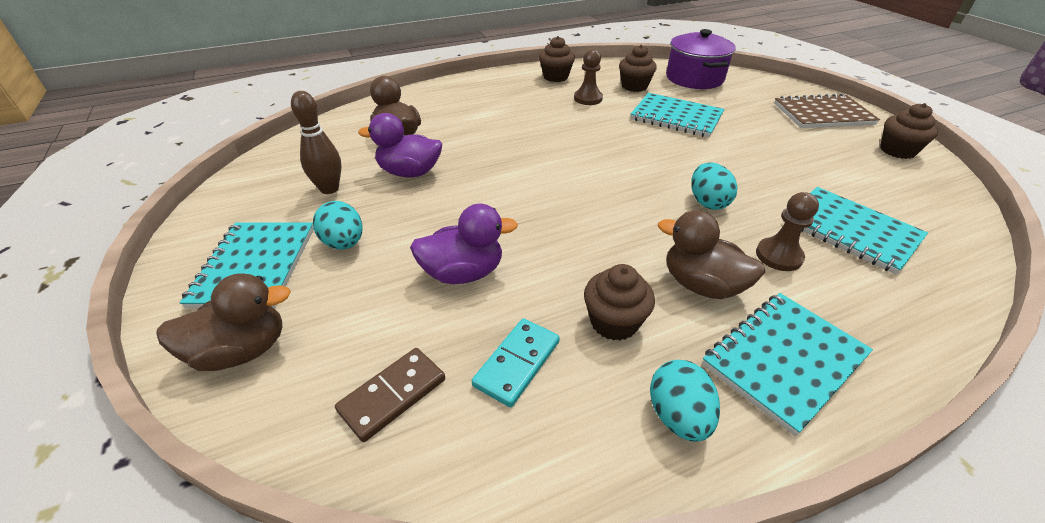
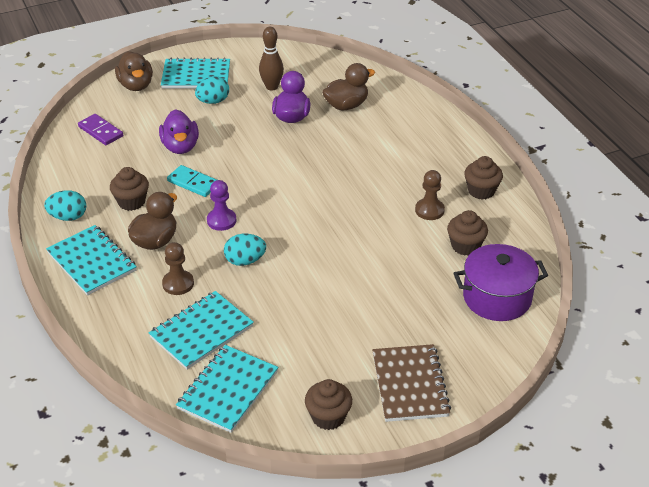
camera: 90 degrees right, 0 degrees up
(393, 395) = (100, 131): brown domino -> purple domino
(517, 363) = (110, 167): turquoise domino -> turquoise domino (193, 183)
(636, 223) = (221, 220): none -> purple pawn
(676, 117) = (392, 266): turquoise notebook -> turquoise notebook (228, 390)

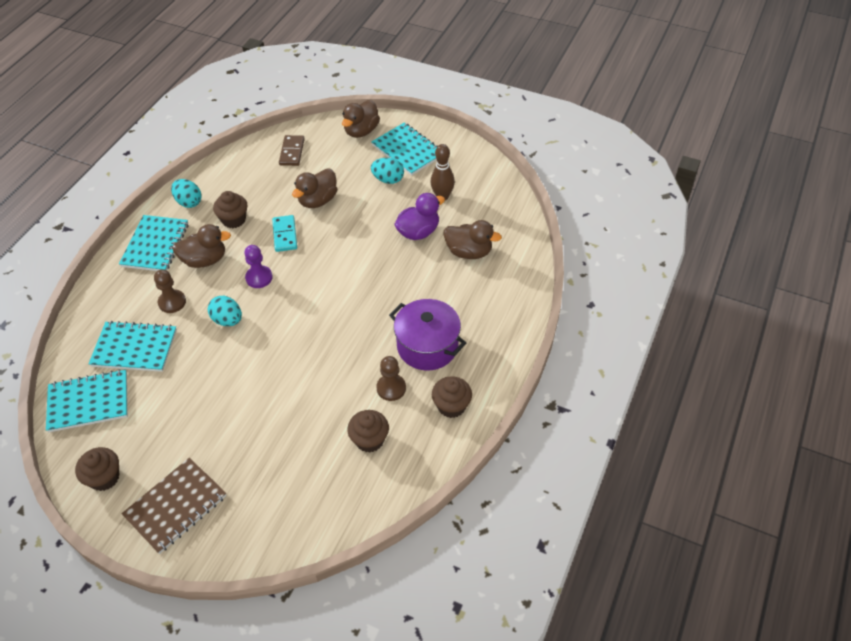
camera: 50 degrees right, 10 degrees up
(100, 131) = (292, 152): purple domino -> brown domino
(180, 147) = (318, 200): purple duck -> brown duck
(497, 298) = (325, 501): purple pot -> purple pot (427, 346)

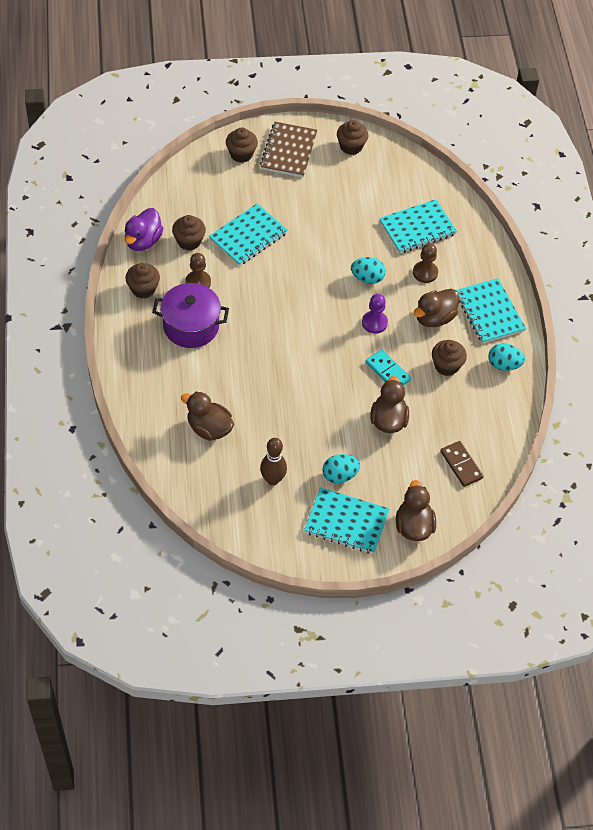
camera: 145 degrees right, 5 degrees up
(88, 402) = (410, 181): turquoise notebook -> turquoise notebook (248, 236)
(231, 530) = (241, 154): none -> brown cupcake
(418, 232) = (269, 429): purple duck -> purple duck (143, 241)
(469, 252) = (209, 428): brown duck -> brown duck turned 45 degrees clockwise

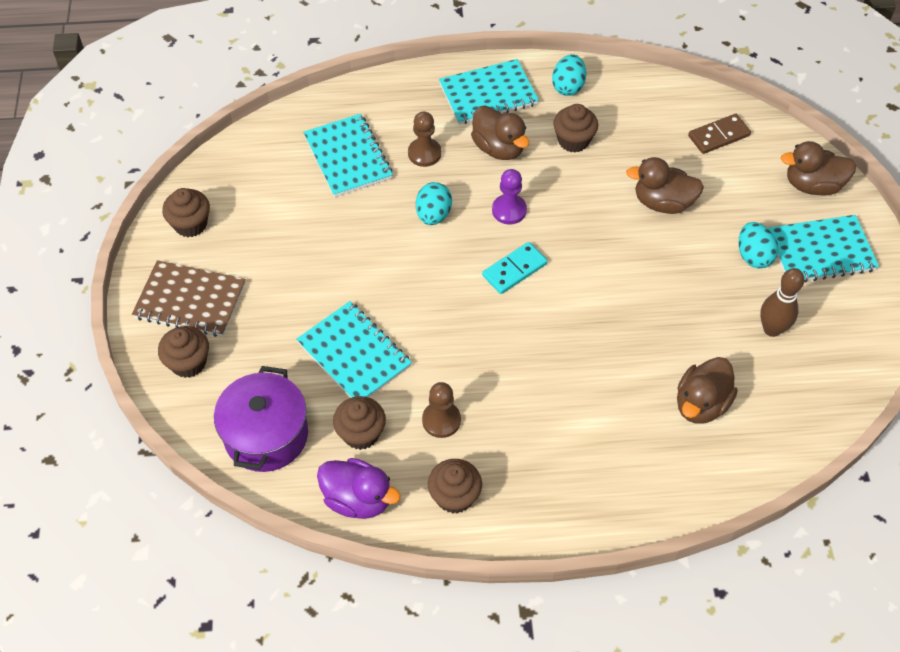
camera: 85 degrees left, 0 degrees up
(191, 326) = (523, 429): purple pot -> purple pot (266, 435)
(346, 522) = (821, 251): turquoise notebook -> turquoise notebook turned 60 degrees clockwise
(388, 371) = (587, 200): turquoise domino -> turquoise domino (514, 270)

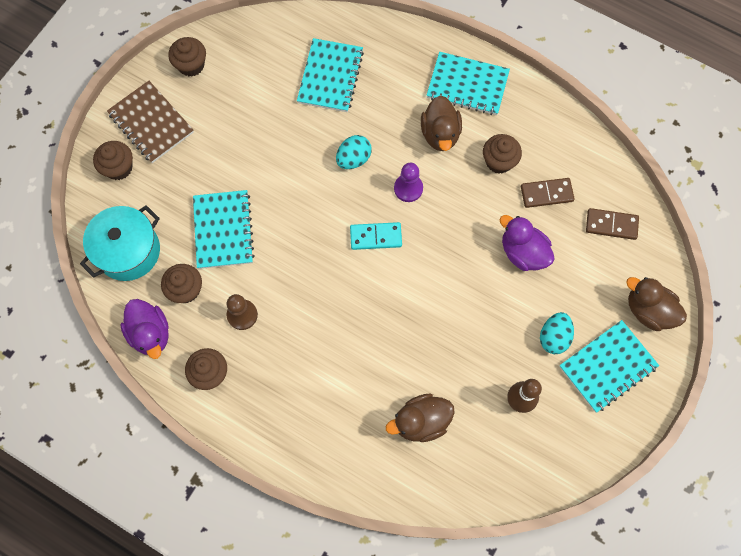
camera: 35 degrees right, 15 degrees up
(266, 435) = (128, 251): purple pot -> turquoise pot
(424, 153) = (385, 106): brown pawn -> none
(568, 87) = (531, 114): turquoise egg -> none
(640, 143) = (546, 194): none -> brown domino
(662, 203) = (523, 252): brown duck -> purple duck
(821, 251) = (607, 367): turquoise notebook -> turquoise notebook turned 60 degrees counterclockwise

